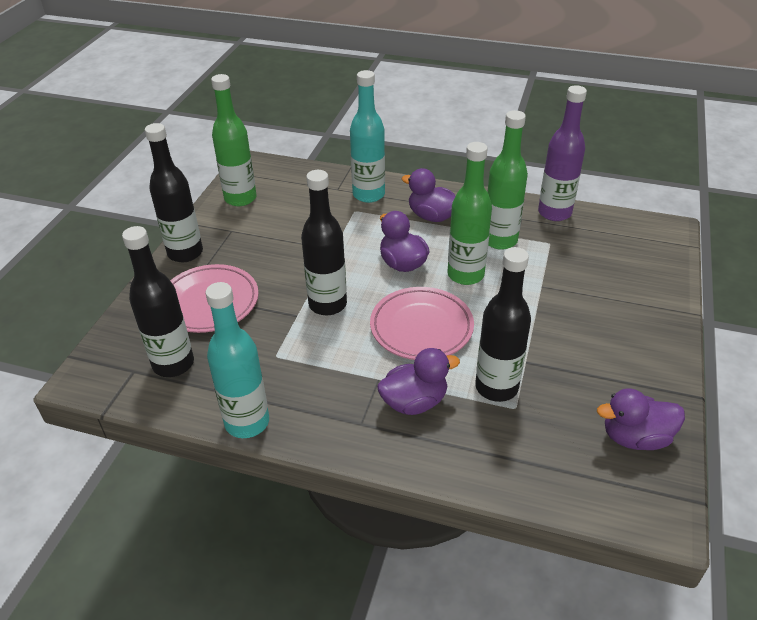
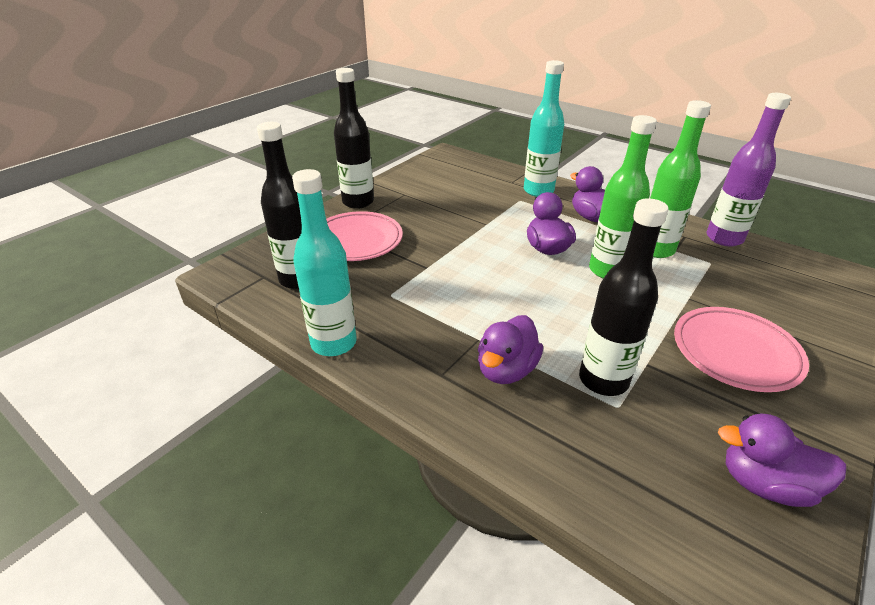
camera: 20 degrees right, 5 degrees down
(240, 198) = (424, 174): green bottle -> none
(327, 304) = (460, 265): black bottle -> none
(414, 402) = (506, 370): purple duck -> purple duck turned 120 degrees clockwise
(421, 327) = (543, 305): pink plate -> pink plate (735, 353)

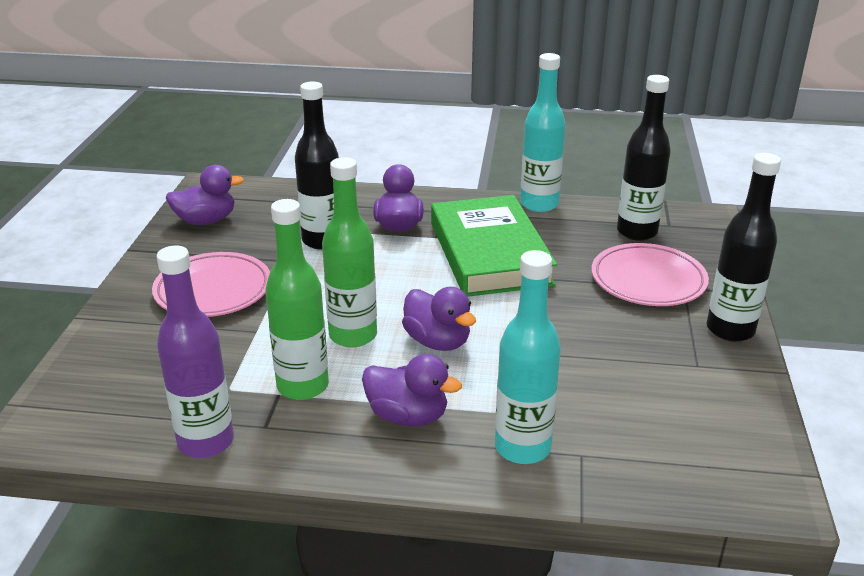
camera: 150 degrees right, 5 degrees down
(445, 303) = (489, 253): none -> green book

